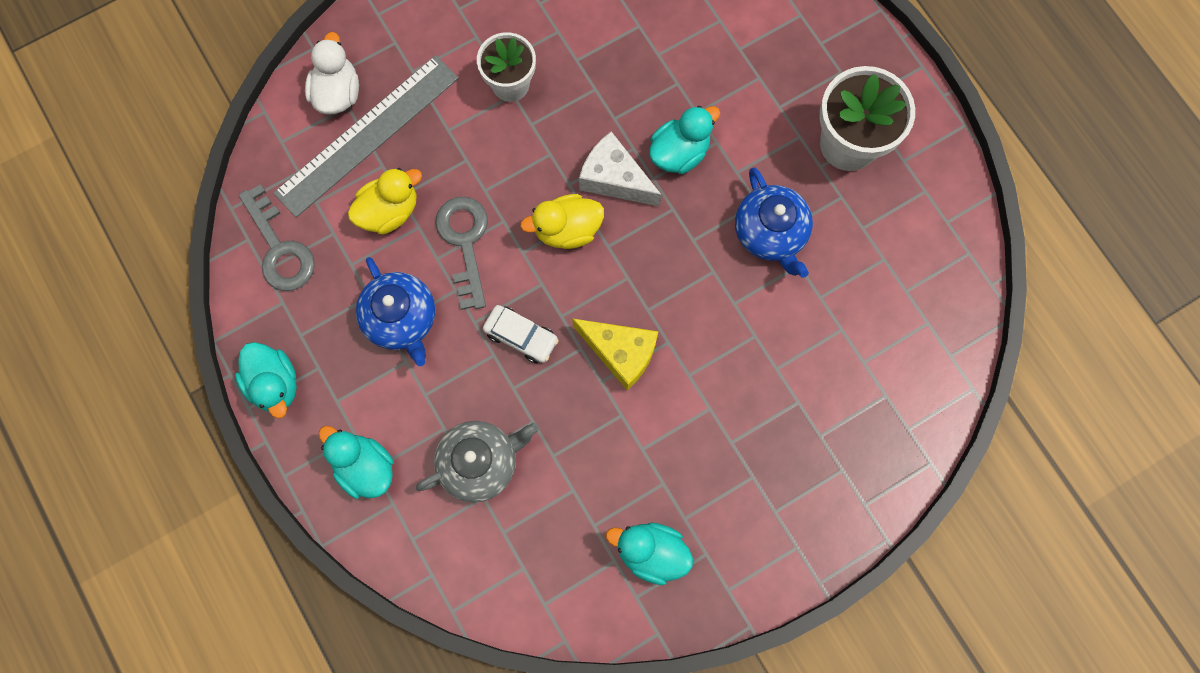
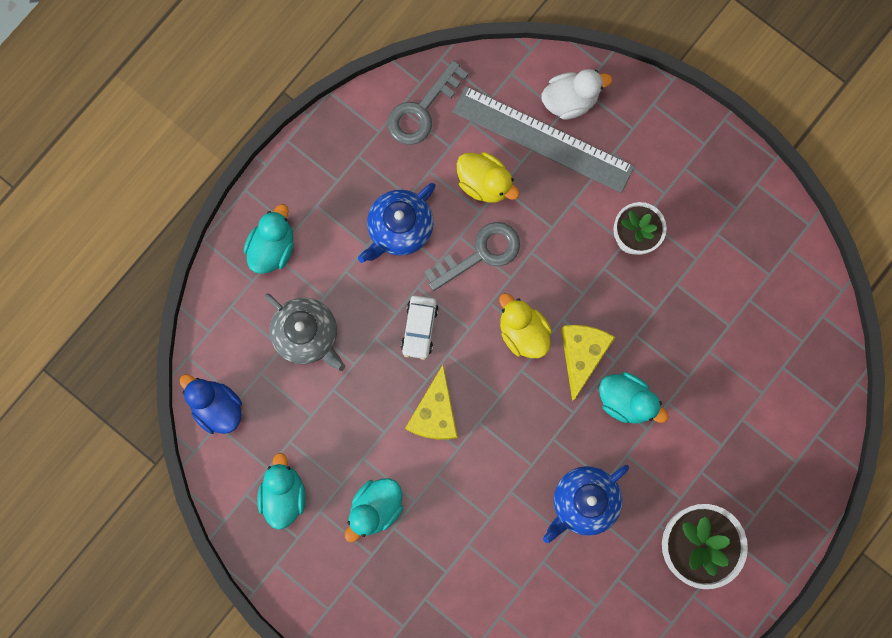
camera: 70 degrees right, 5 degrees up
(275, 384) = (312, 153): turquoise duck -> turquoise duck (376, 507)
(523, 595) = (217, 407): none -> blue duck
(614, 179) = (581, 355): white cheese -> yellow cheese

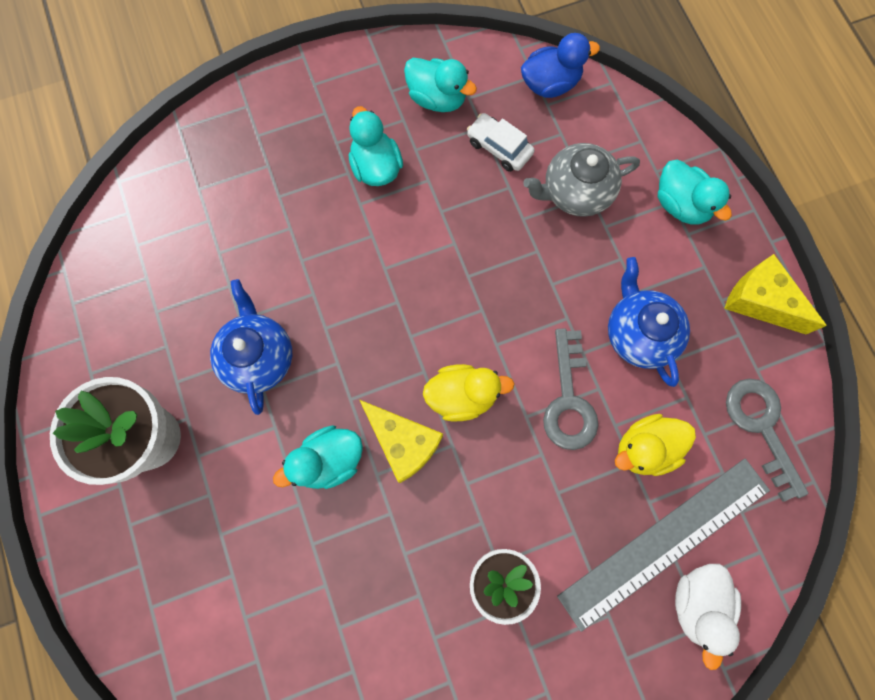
camera: 120 degrees right, 5 degrees down
(419, 328) = (523, 296): white car -> white car (499, 148)
(435, 413) = (431, 265): yellow cheese -> yellow cheese (760, 301)

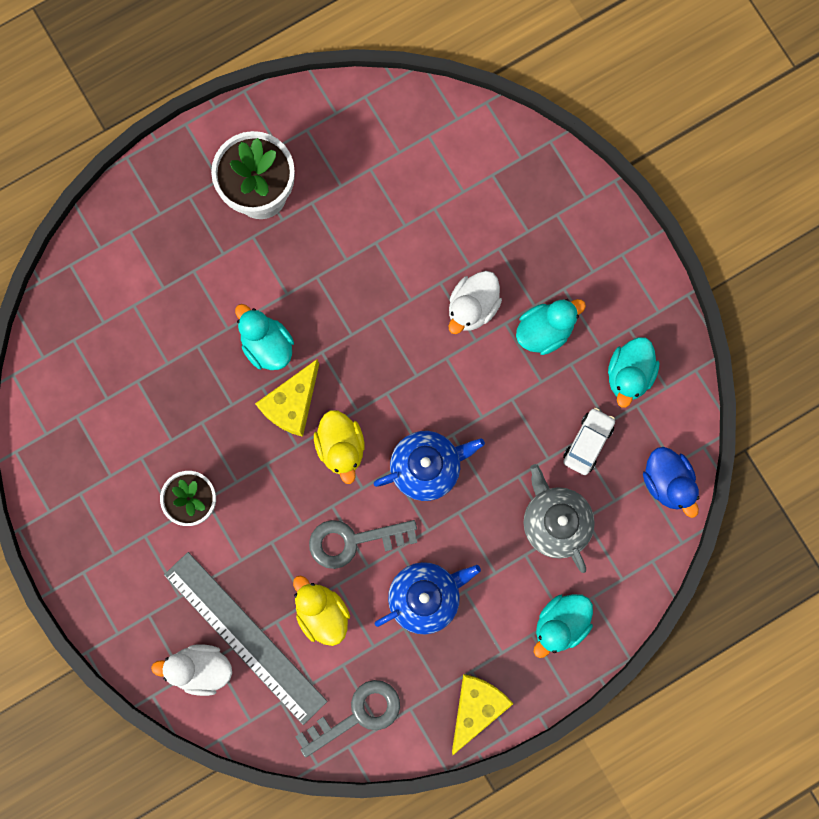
camera: 80 degrees right, 5 degrees up
(258, 356) = (345, 266): blue teapot -> blue teapot (427, 467)
(335, 232) = (472, 307): none -> white duck

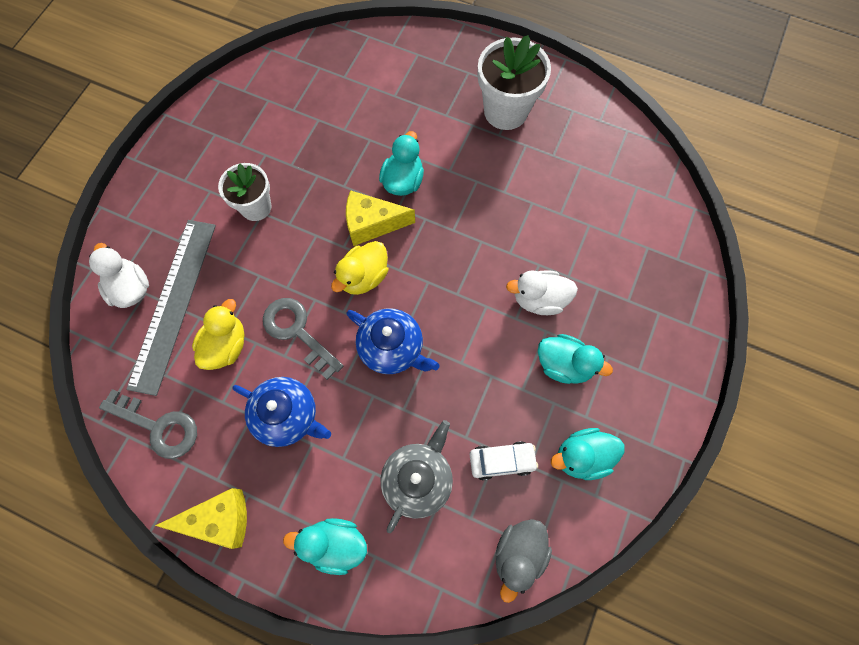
camera: 55 degrees right, 10 degrees down
(667, 482) = (518, 554): blue duck -> grey duck

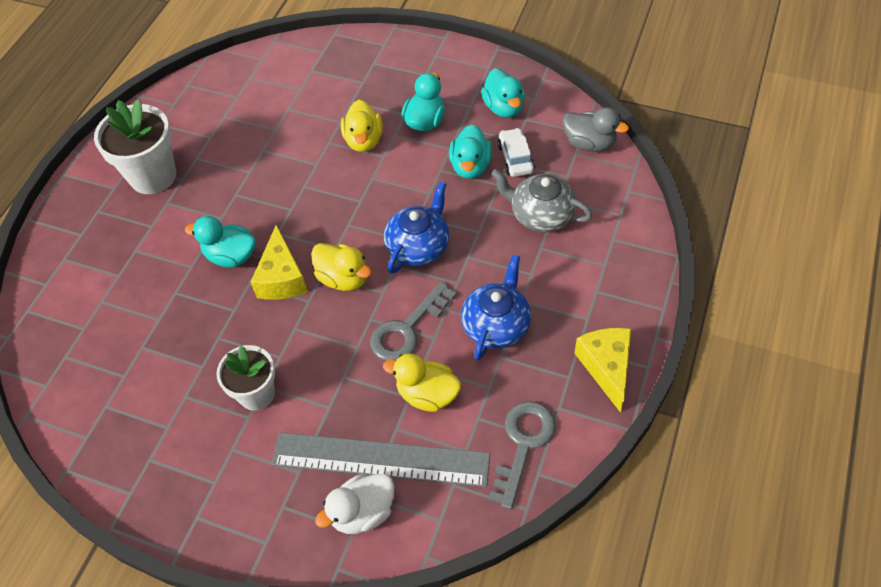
camera: 90 degrees left, 15 degrees down
(334, 544) = (609, 270): turquoise duck -> turquoise duck (470, 166)
(539, 299) = (364, 140): white duck -> yellow duck

